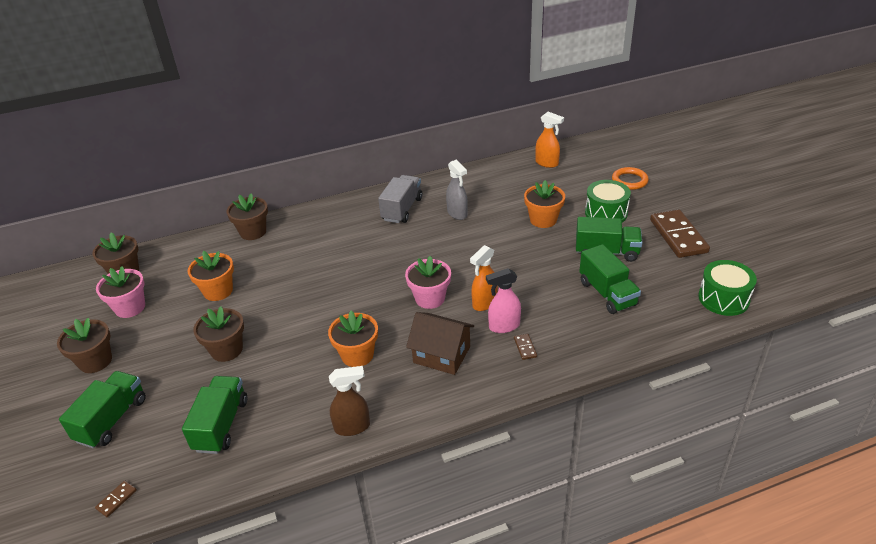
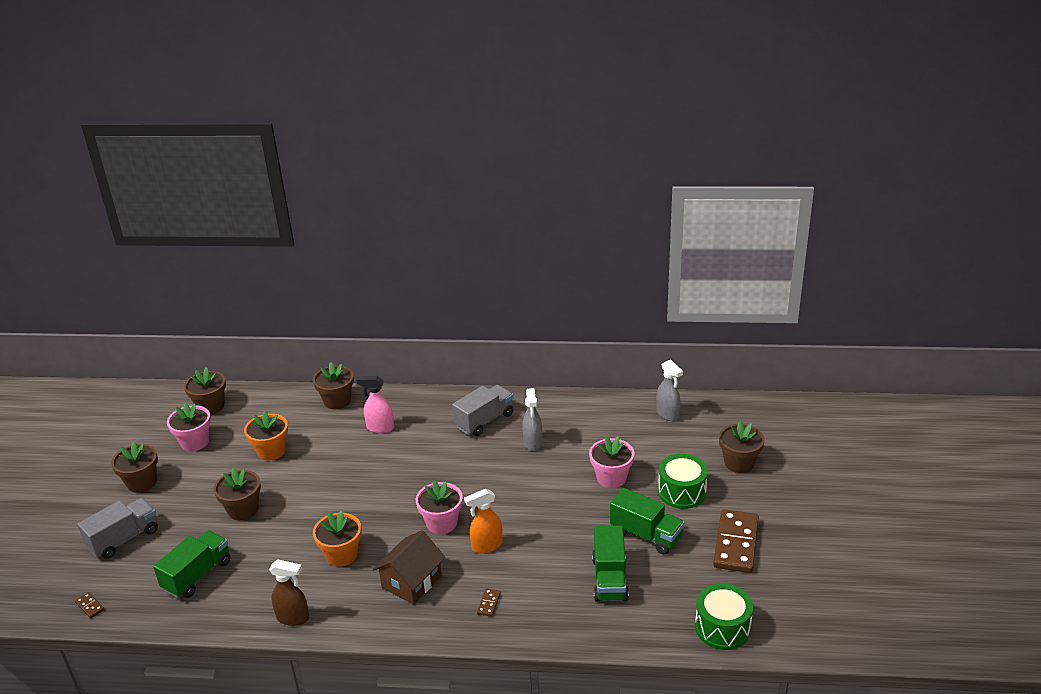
camera: 25 degrees right, 5 degrees down
(112, 420) = (124, 539): green truck -> grey truck
(116, 500) = (90, 606): brown domino -> brown domino turned 75 degrees clockwise
(442, 354) = (411, 582): brown house -> brown house turned 75 degrees clockwise
(504, 326) = (486, 575): pink spray bottle -> pink spray bottle (380, 428)
(543, 220) = (611, 478): orange flower pot -> pink flower pot
(547, 163) = (668, 414): orange spray bottle -> grey spray bottle
(629, 181) = (739, 463): orange ring -> brown flower pot

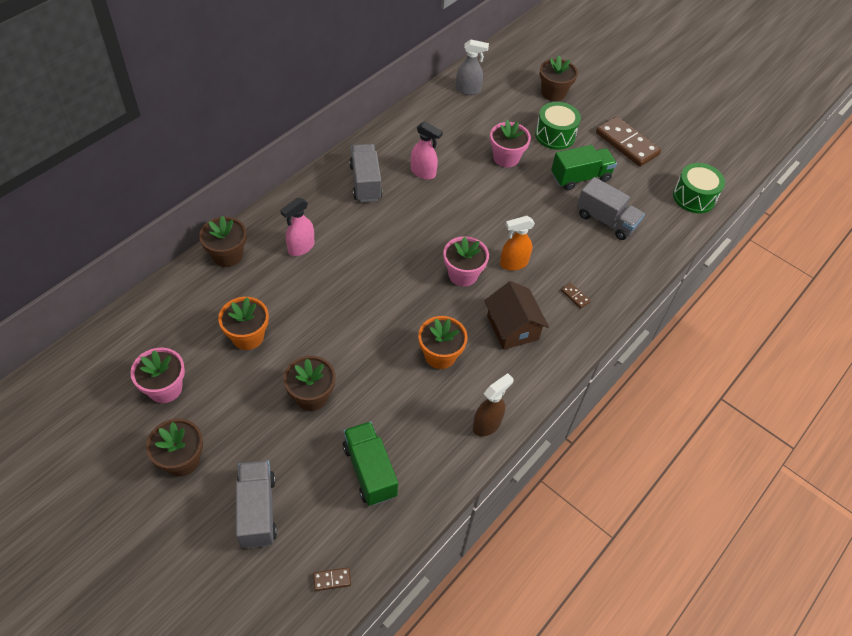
camera: 60 degrees left, 20 degrees up
(210, 406) = (119, 350): brown flower pot -> none
(486, 546) = (513, 263): orange spray bottle -> orange spray bottle turned 60 degrees clockwise
(533, 443) = (423, 173): grey spray bottle -> pink spray bottle
(610, 579) = (606, 220): green truck -> grey truck

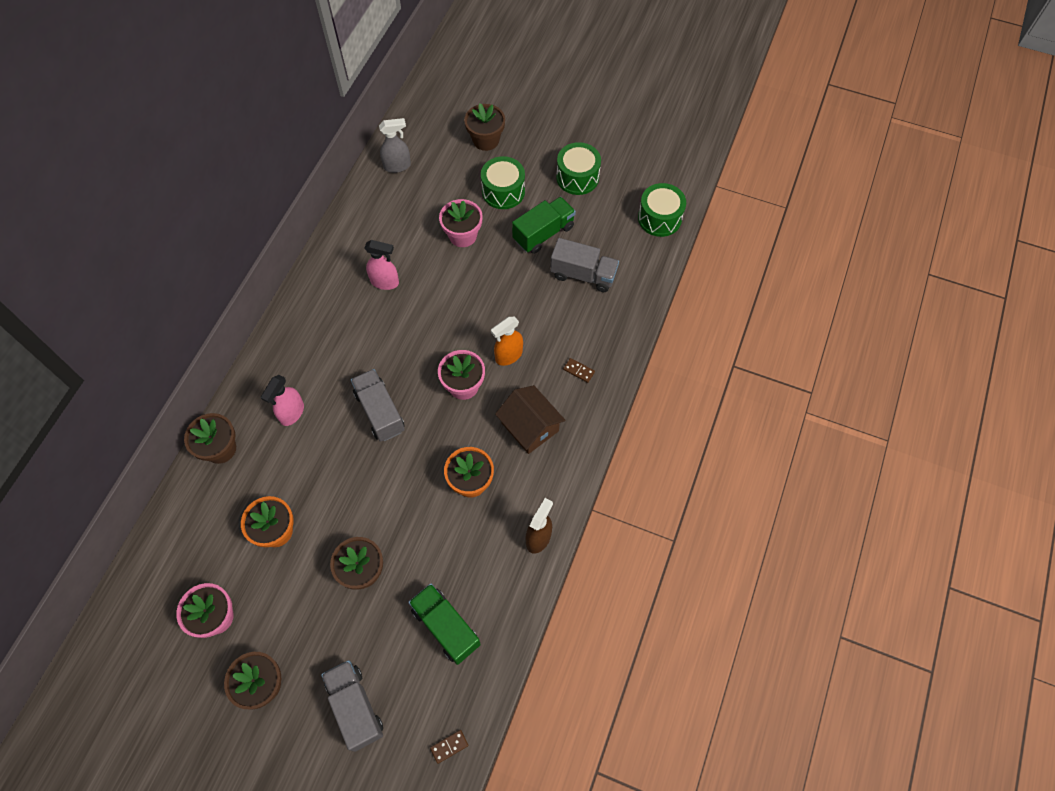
camera: 15 degrees left, 10 degrees up
(365, 182) = (330, 314): grey truck -> grey truck (380, 412)
(627, 144) = (577, 177): brown domino -> green drum

